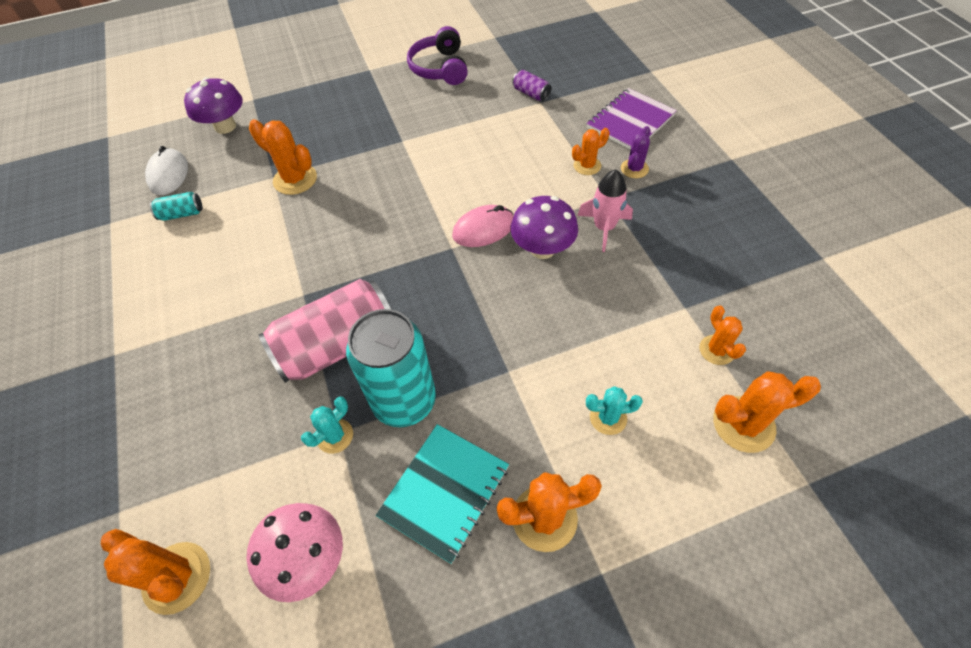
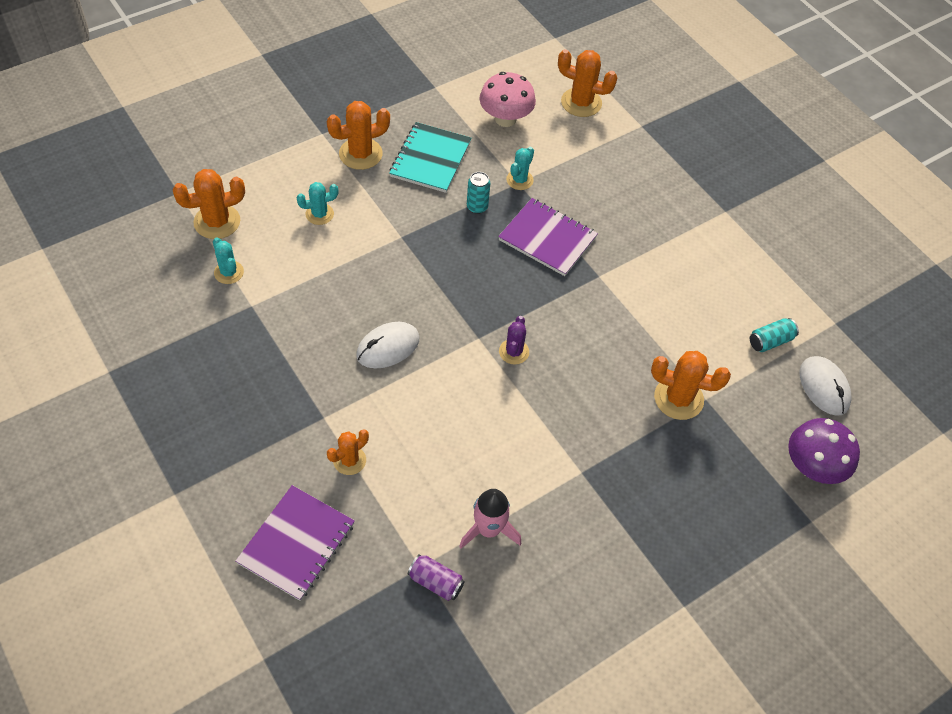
camera: 160 degrees right, 0 degrees up
(337, 345) = (547, 239): pink can -> purple notebook
(404, 401) = (477, 207): turquoise can -> turquoise can, size x0.43
(440, 68) = (580, 622): purple headphones -> none
(483, 229) = (451, 362): pink mouse -> none
(542, 249) = (388, 347): purple mushroom -> white mouse
(604, 228) = (327, 379): pink rocket -> pink rocket (489, 529)
(634, 169) = (293, 463): purple cactus -> purple cactus (514, 352)
(716, 350) = (229, 272): orange cactus -> turquoise cactus

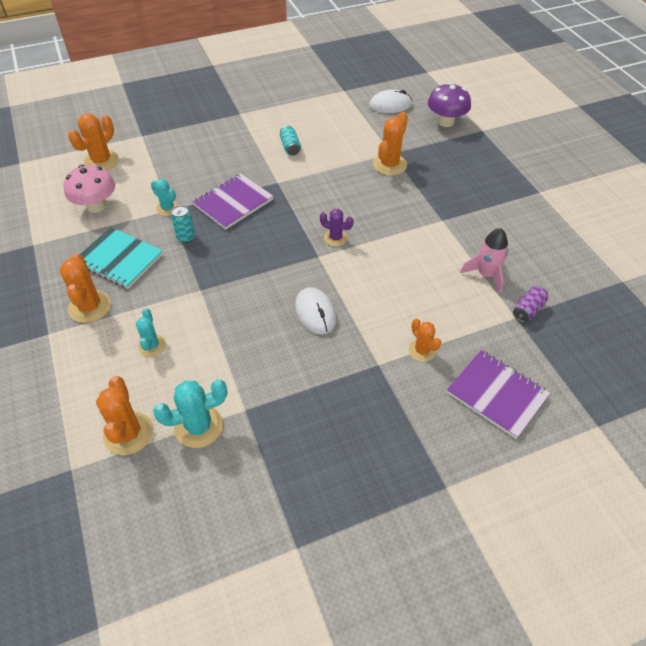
camera: 75 degrees left, 5 degrees down
(229, 272) = (198, 426): turquoise cactus -> turquoise cactus, size x1.61
(770, 341) = (352, 118): turquoise can -> turquoise can (290, 147)

